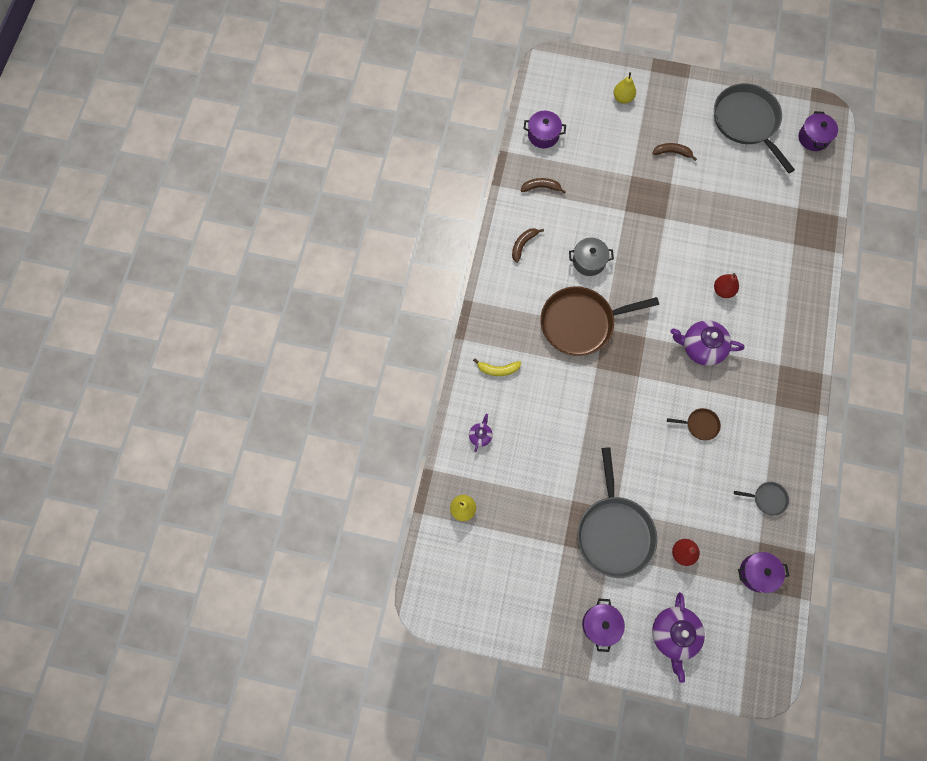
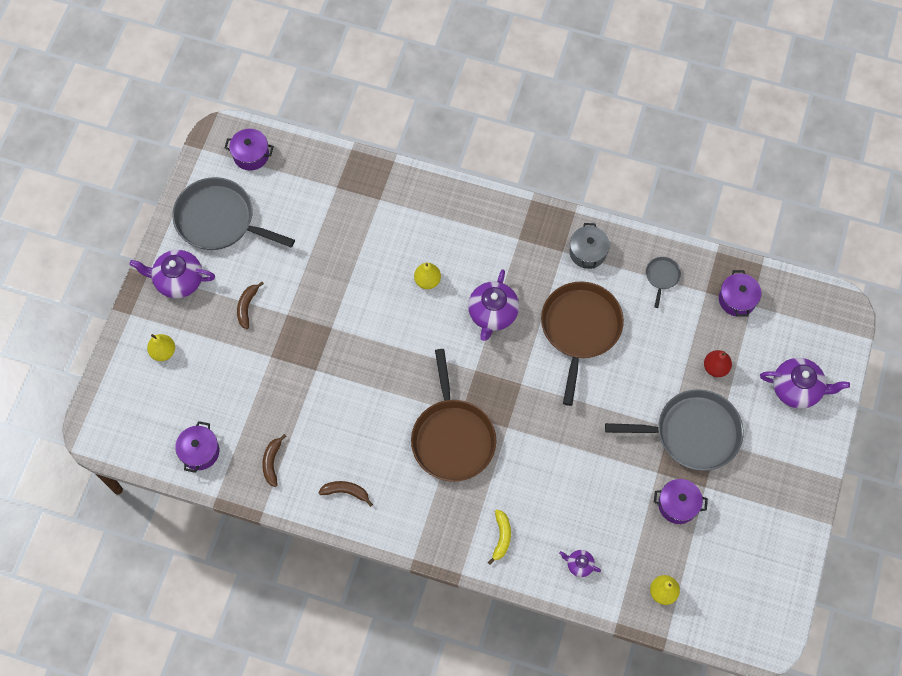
camera: 85 degrees left, 5 degrees down
(523, 244) = (346, 492): brown banana -> brown banana turned 150 degrees clockwise
(588, 261) = (376, 419): grey pot -> grey pot (587, 252)
(600, 624) = (787, 459): purple pot -> purple pot (677, 505)
(686, 100) = (178, 280): none -> purple teapot
(700, 425) = (580, 329): brown pan -> brown pan, size x2.30
(723, 290) = (427, 281): red pear -> yellow pear
(747, 122) = (219, 220): grey pan -> grey pan turned 45 degrees clockwise

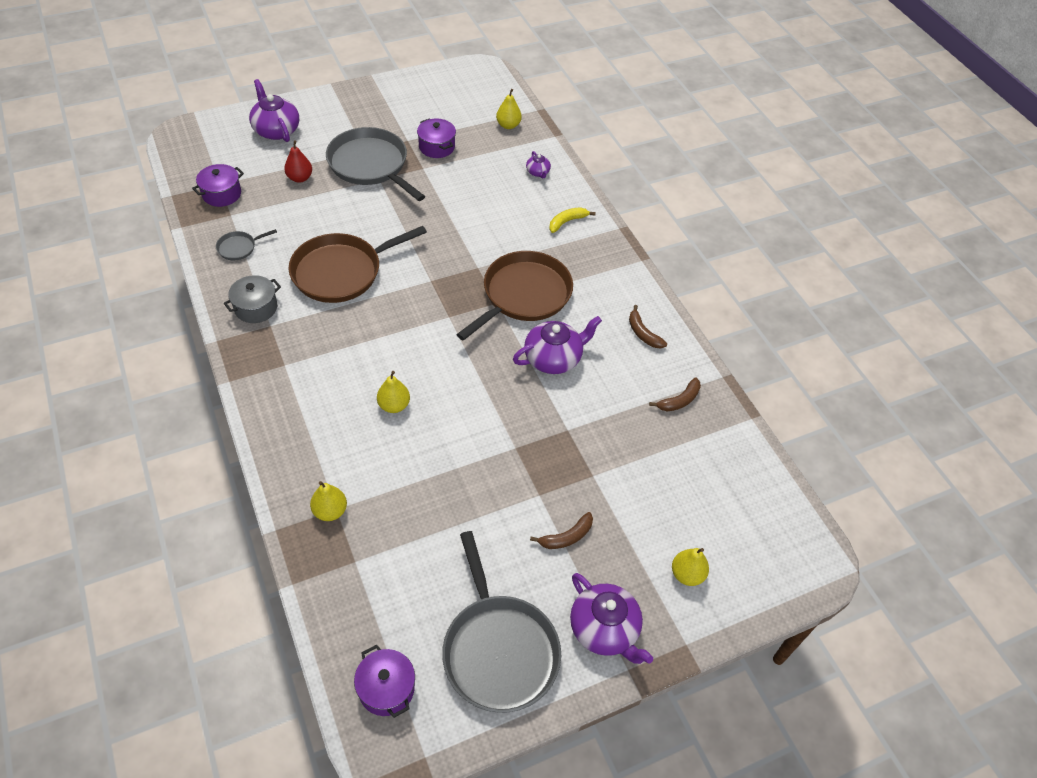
camera: 135 degrees left, 15 degrees down
(200, 452) = (733, 461): purple pot -> none
(381, 195) = (330, 511): none -> yellow pear
(492, 313) = (382, 337): purple teapot -> purple teapot (553, 358)

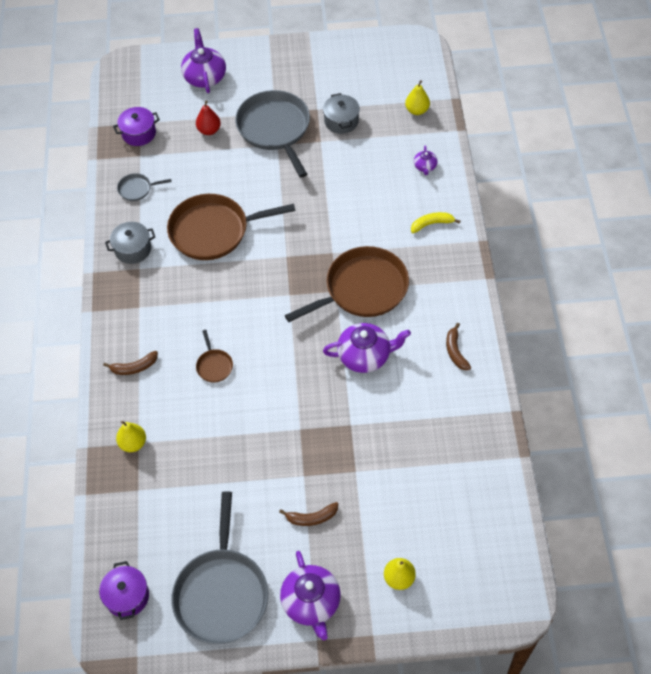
camera: 25 degrees right, 5 degrees up
(394, 405) = (214, 365): yellow pear -> brown pan
(436, 147) = (341, 121): purple pot -> grey pot
(679, 400) = (460, 423): brown banana -> brown banana (134, 367)

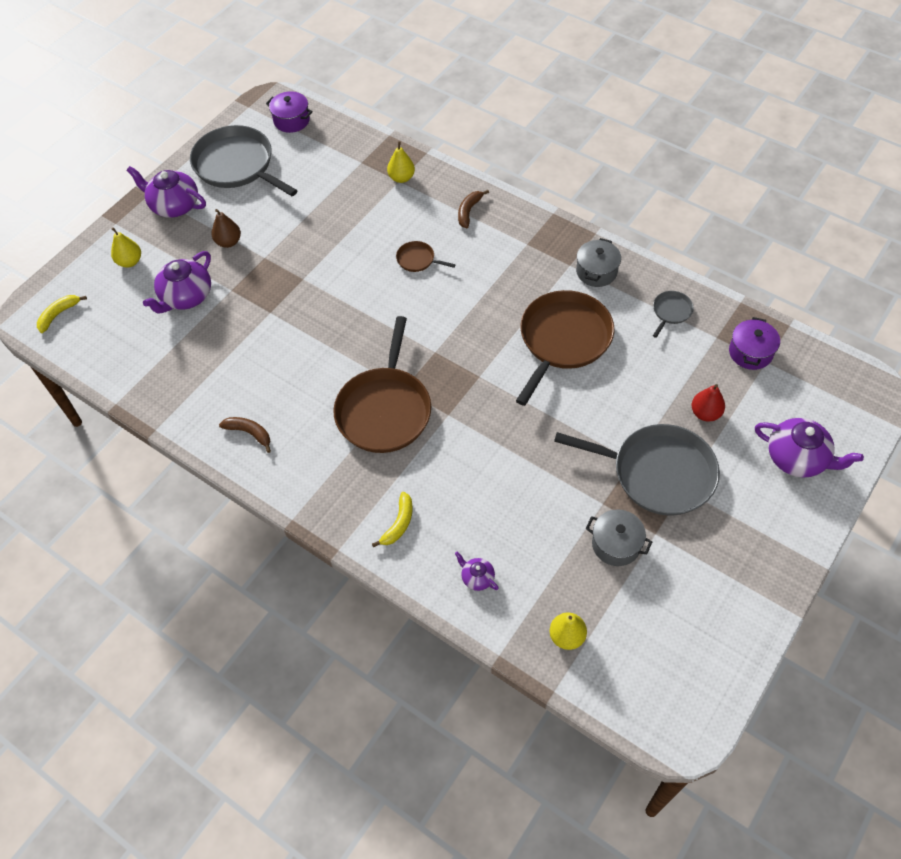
camera: 130 degrees right, 0 degrees up
(312, 518) = (228, 242): brown banana -> brown pear
(365, 356) = (317, 364): purple teapot -> purple teapot (186, 296)
(496, 581) = (58, 314): none -> yellow banana

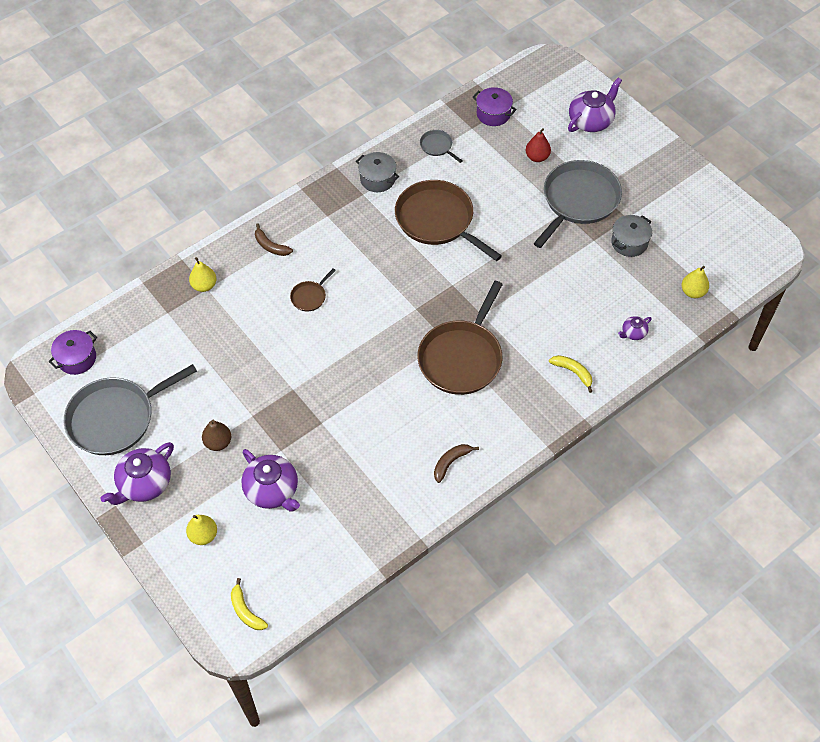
camera: 75 degrees left, 0 degrees up
(384, 410) = (462, 357): brown pan -> brown pan turned 90 degrees clockwise

